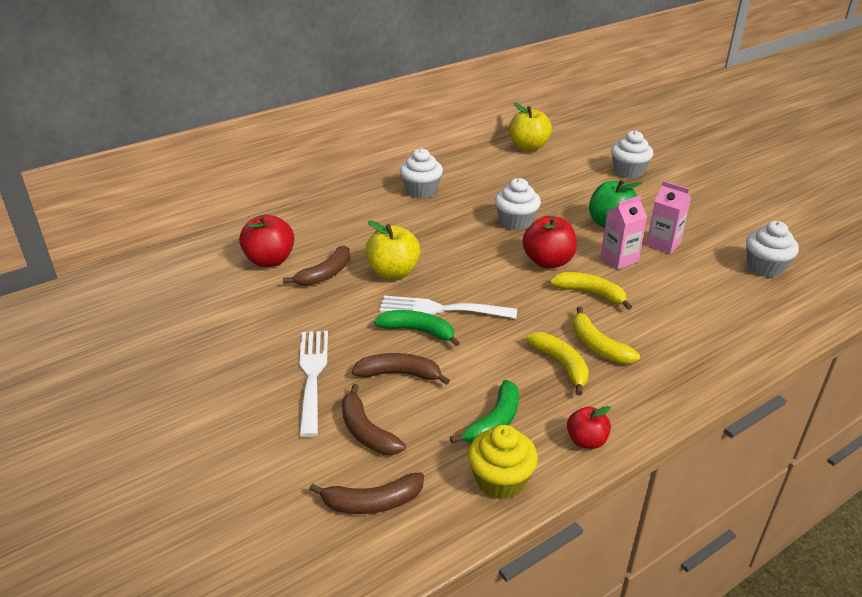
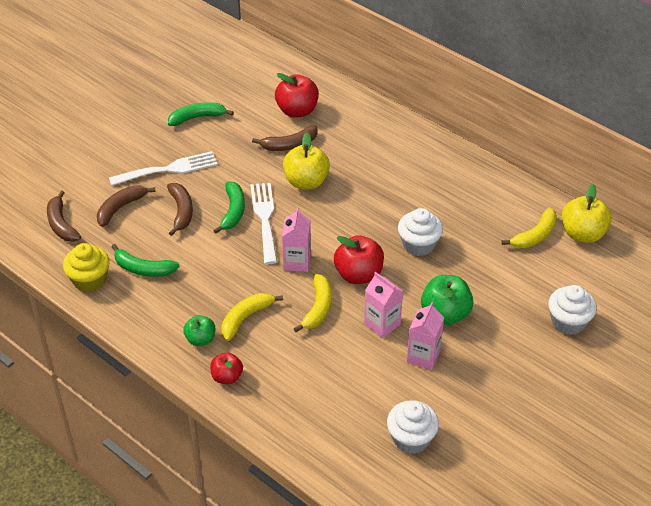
camera: 75 degrees right, 10 degrees up
(226, 337) = (197, 117): none -> green banana
(325, 274) = (289, 145): brown banana -> brown banana turned 45 degrees counterclockwise
(421, 190) = (447, 171): white cupcake -> none
(518, 297) = (297, 262): none -> pink carton
(561, 365) = (215, 298): yellow banana -> yellow banana (535, 235)
(586, 441) = (135, 320): red apple -> red apple (227, 377)
(627, 385) = (200, 339): none -> green apple

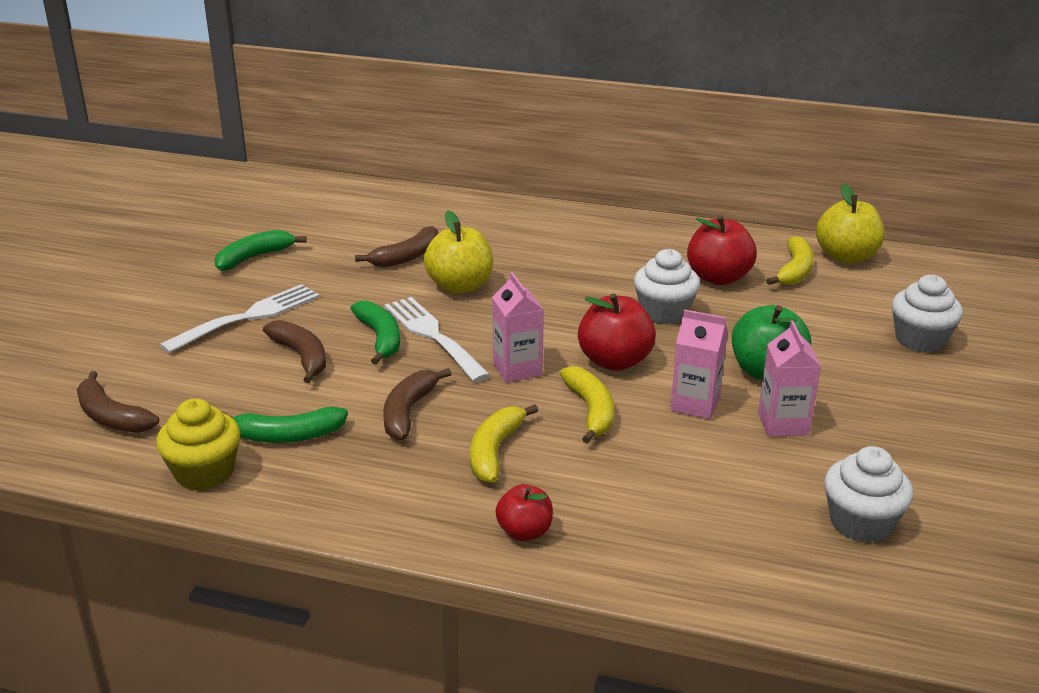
camera: 25 degrees left, 15 degrees down
(120, 208) = (201, 375): brown banana -> brown banana (408, 412)
(200, 339) = (445, 496): green apple -> none
(297, 111) = (390, 224): red apple -> red apple (718, 278)

